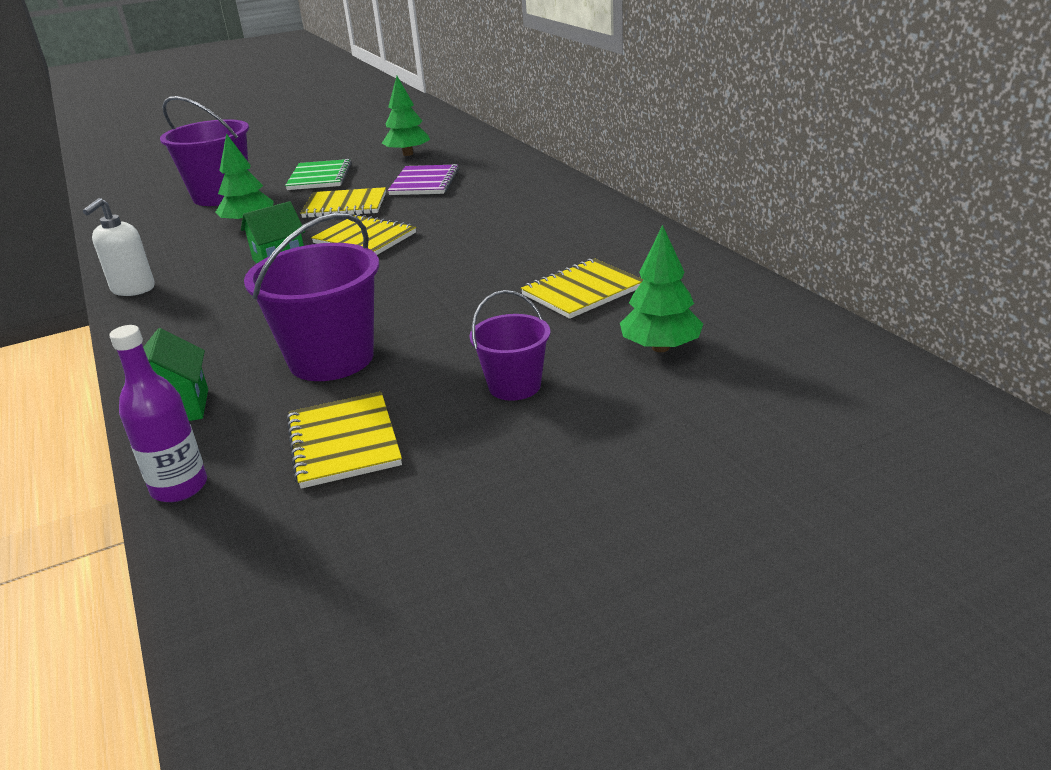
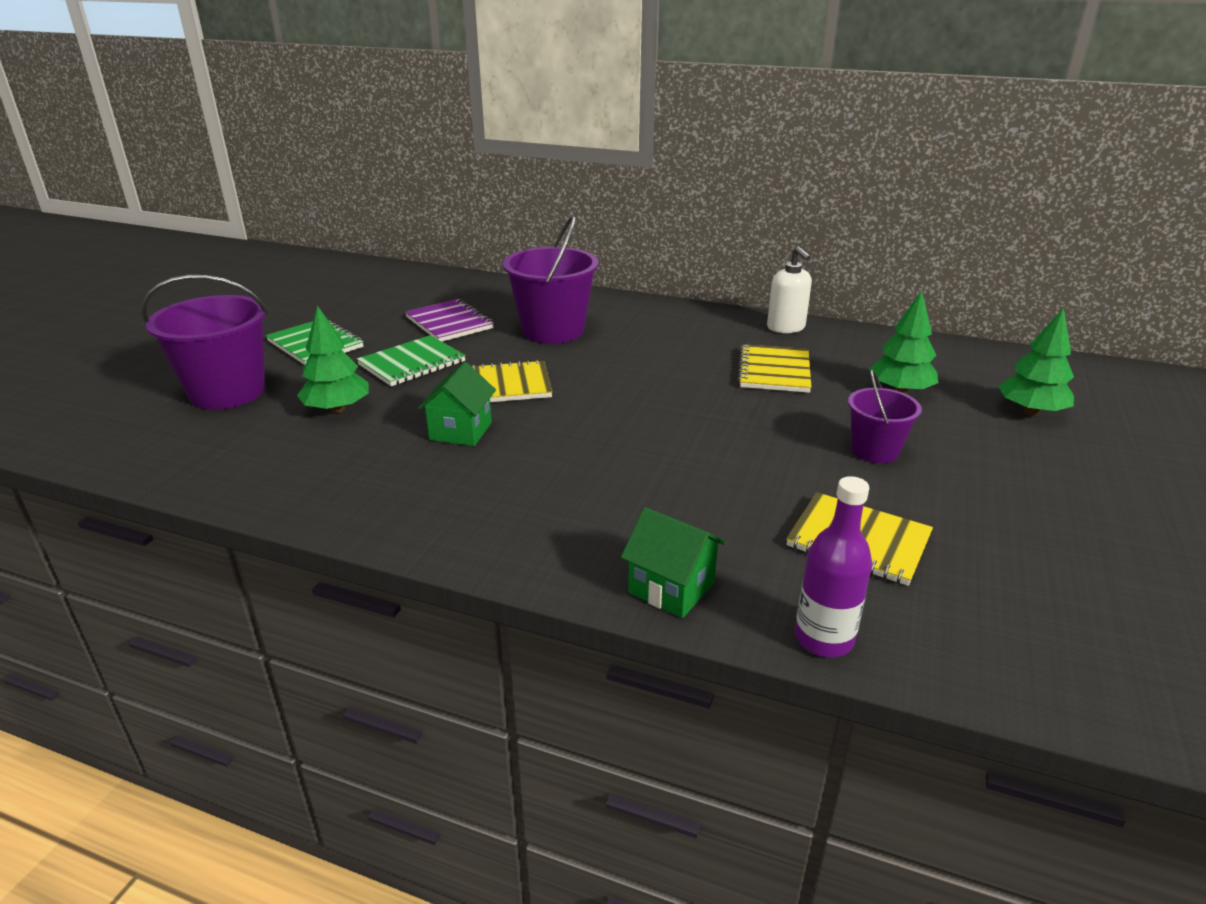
camera: 45 degrees left, 0 degrees up
(133, 289) = (349, 515): white soap dispenser -> white soap dispenser (786, 328)
(331, 359) = (707, 489): purple bucket -> purple bucket (553, 331)
(345, 206) = (412, 363): yellow notebook -> green notebook
(408, 154) = (369, 301): green tree -> green tree (1030, 411)

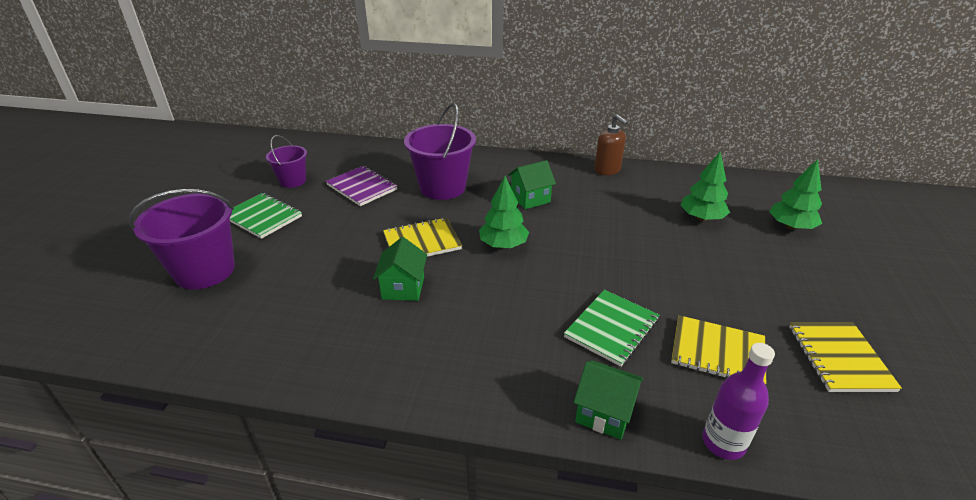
camera: 10 degrees left, 5 degrees up
(337, 409) = (300, 277): green tree -> green tree (503, 245)
(412, 363) = (345, 228): green notebook -> green notebook (611, 328)
(665, 351) = (530, 199): none -> green house
(774, 371) = (612, 209): yellow notebook -> yellow notebook (839, 358)
(786, 328) = (607, 170): white soap dispenser -> brown soap dispenser
(875, 450) = (702, 272): purple bucket -> purple bucket (293, 181)

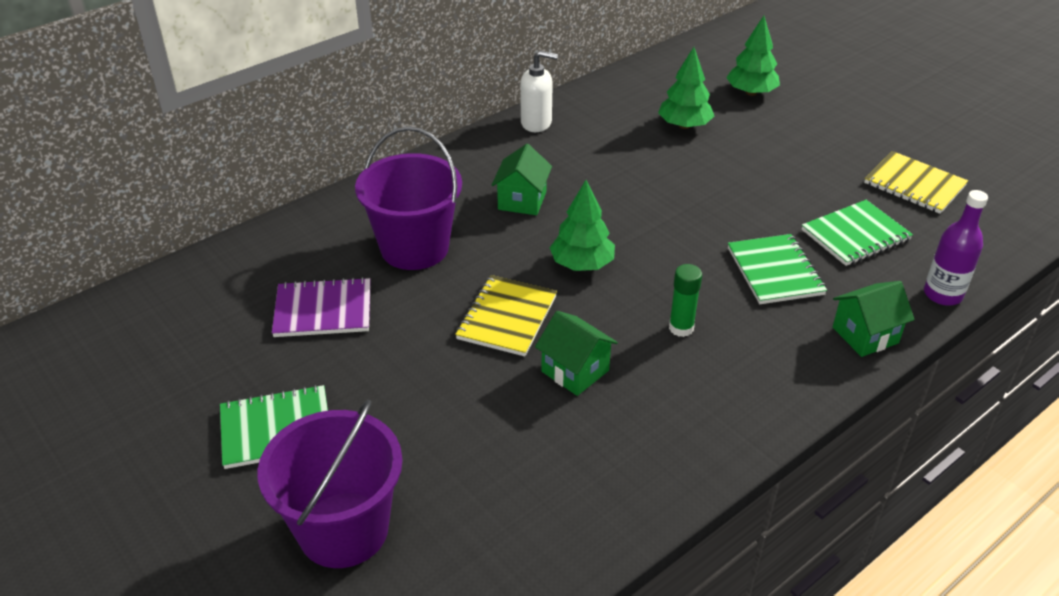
camera: 50 degrees left, 5 degrees up
(293, 181) = (216, 365): purple bucket -> none
(494, 312) = (681, 328): none -> green glue stick
(607, 170) = (536, 123): brown soap dispenser -> white soap dispenser
(717, 352) = (855, 235): yellow notebook -> green notebook

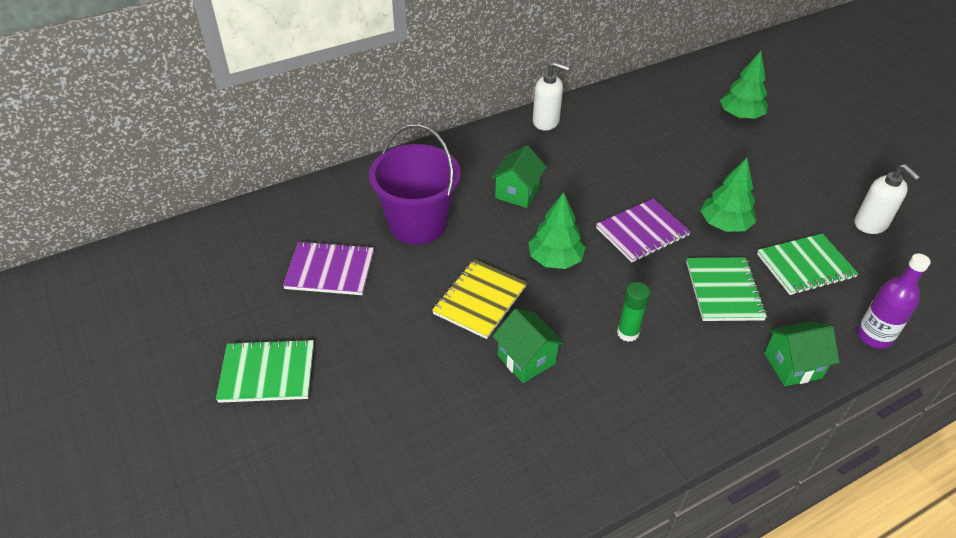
camera: 10 degrees right, 5 degrees up
(343, 529) = (300, 475): purple bucket -> none
(672, 224) = (642, 232): none -> purple notebook
(684, 125) = (674, 140): green tree -> green tree (724, 224)
(914, 185) = (871, 224): yellow notebook -> white soap dispenser

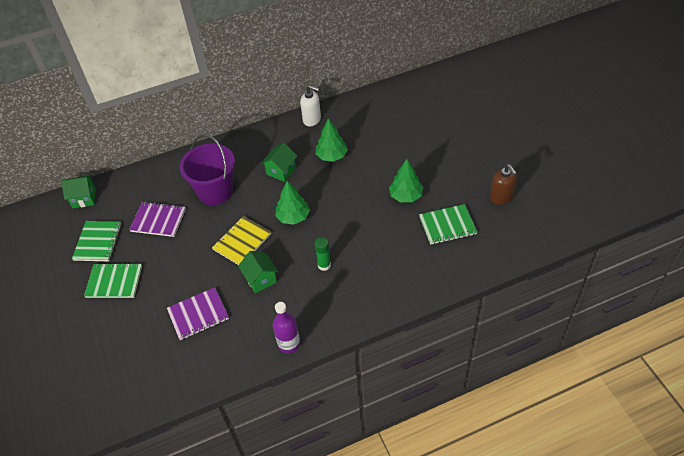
camera: 10 degrees right, 5 degrees up
(642, 232) = (352, 200): purple notebook -> purple notebook (198, 314)
(724, 291) = (390, 240): green notebook -> green notebook (98, 242)
(740, 115) = (443, 116): green tree -> green tree (331, 156)
(792, 365) = (416, 289): green house -> green house (84, 198)
(871, 224) = (501, 198): white soap dispenser -> brown soap dispenser
(874, 336) = (473, 272): purple bottle -> purple bottle (289, 344)

